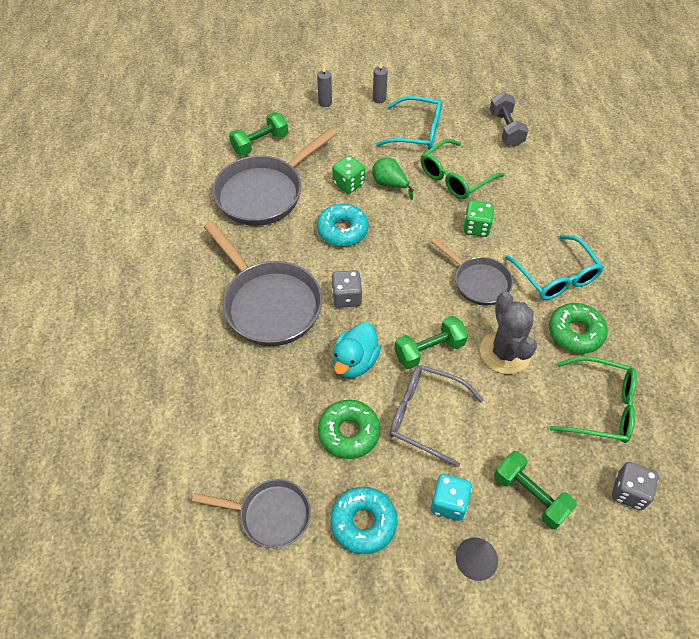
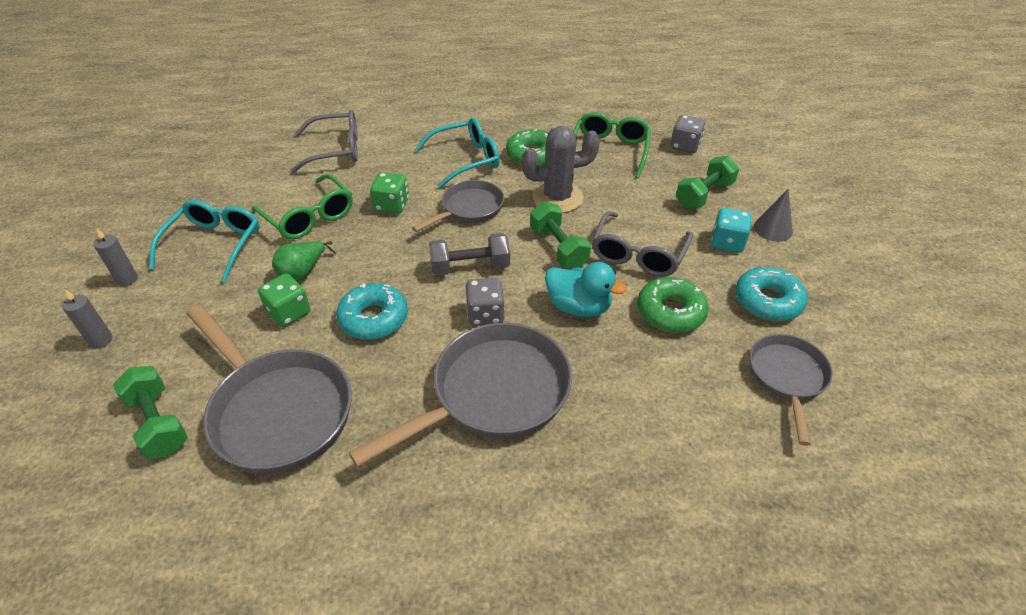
camera: 90 degrees left, 10 degrees down
(506, 129) = (243, 174): grey dumbbell -> grey dumbbell (470, 267)
(552, 180) = (336, 150): none -> grey glasses

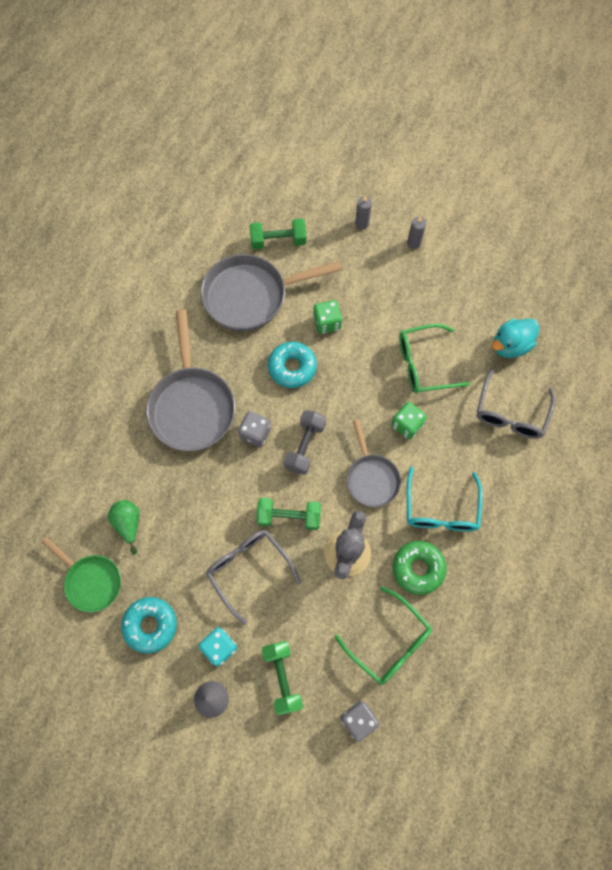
camera: 120 degrees right, 25 degrees up
(214, 244) = (424, 297): turquoise glasses -> none
(303, 272) = (362, 342): green pear -> green pear (128, 524)
(579, 307) = (225, 494): turquoise duck -> turquoise duck (510, 345)
(670, 312) = (184, 550): green donut -> none
(787, 377) = (91, 581): grey pan -> green pan

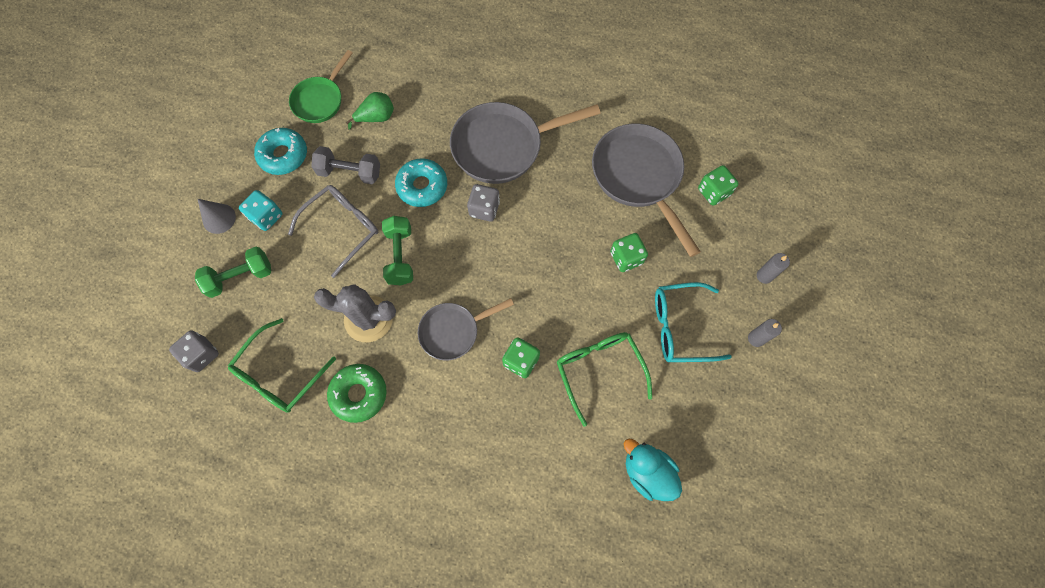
camera: 80 degrees right, 0 degrees up
(278, 241) = (713, 192): green dumbbell -> green dice
(292, 367) = (565, 231): turquoise donut -> turquoise donut (422, 186)
(305, 446) = (478, 259): grey dumbbell -> grey dumbbell (350, 172)
(441, 509) = (428, 411): turquoise glasses -> turquoise glasses (680, 327)
(510, 413) = (557, 481): grey glasses -> none

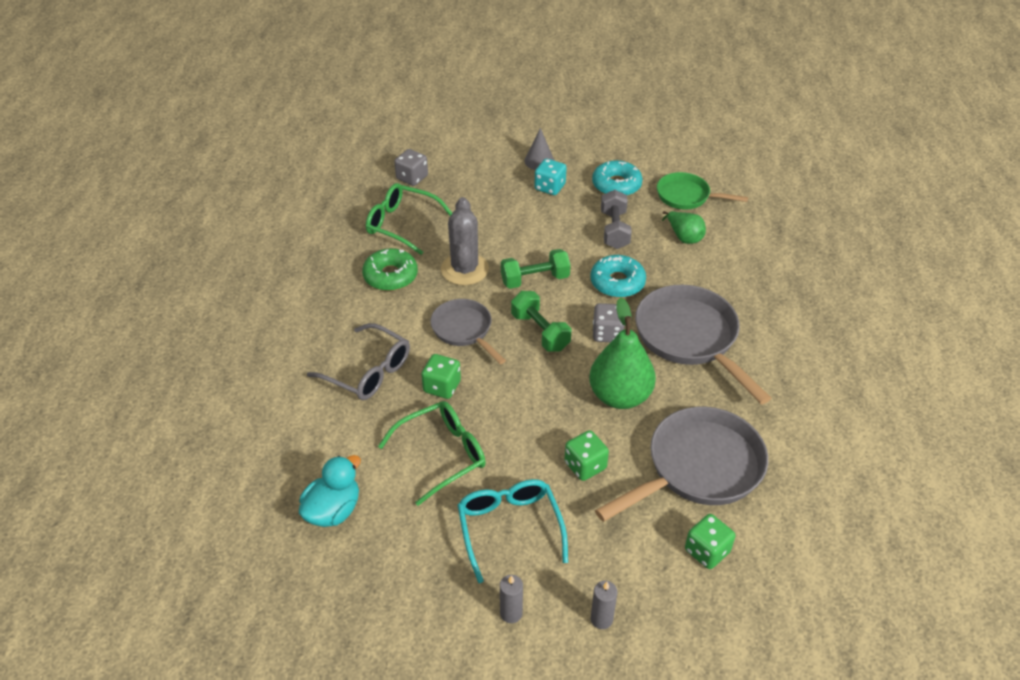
camera: 80 degrees right, 25 degrees down
(240, 277) = (487, 184): green dumbbell -> green dumbbell (540, 332)
(342, 228) = (553, 236): grey glasses -> grey glasses (368, 371)
(558, 215) = (620, 396): none -> green pear

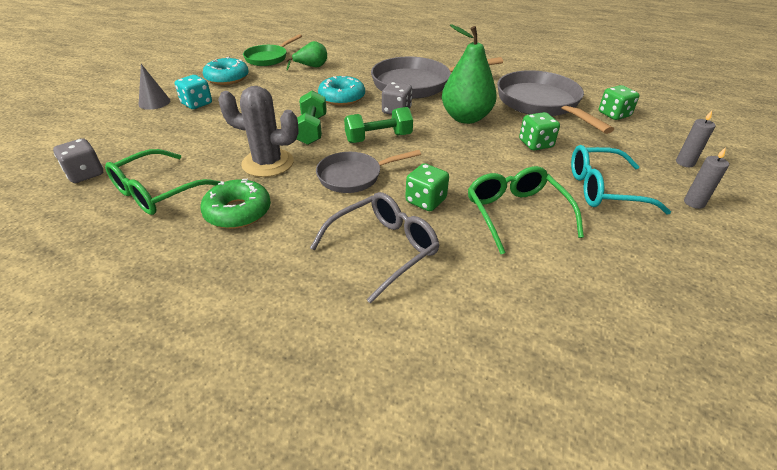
camera: 75 degrees left, 5 degrees down
(333, 510) = (591, 305): turquoise duck -> none
(614, 230) = (280, 88): grey dumbbell -> none

